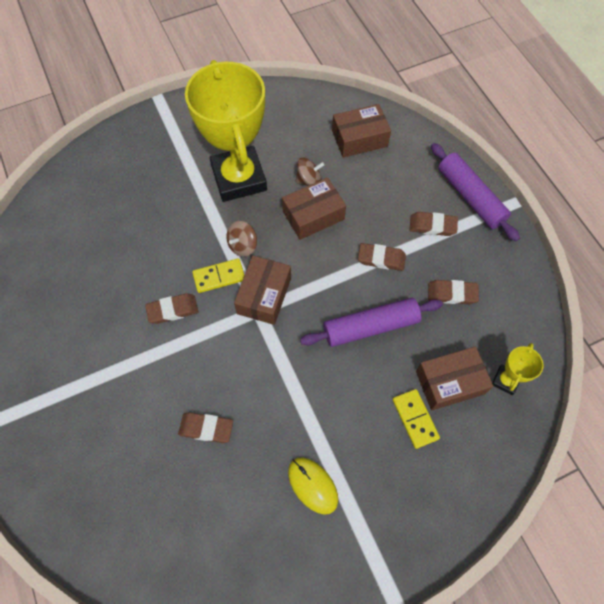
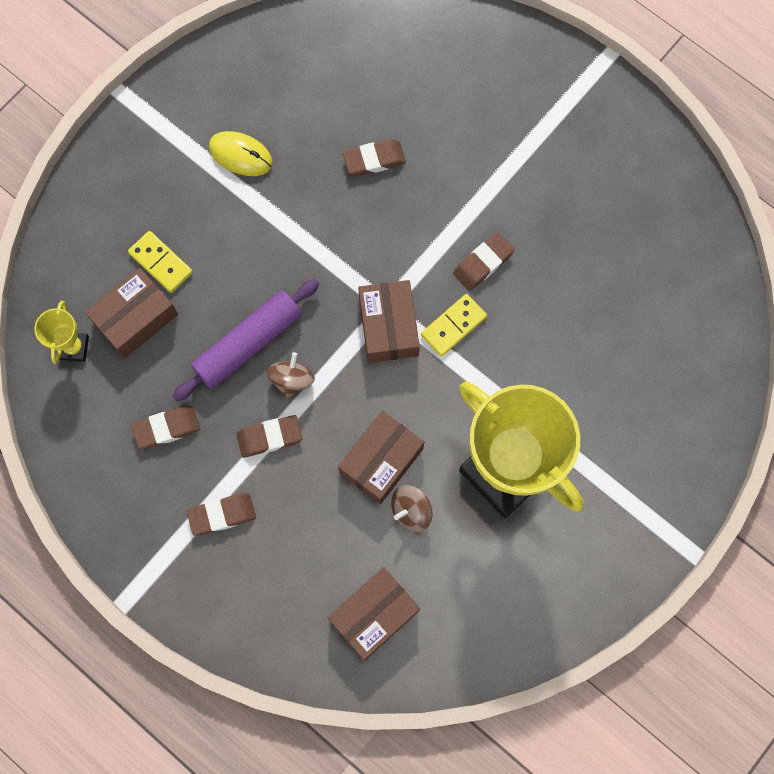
camera: 155 degrees right, 10 degrees up
(242, 245) = (447, 378): brown spinning top -> brown spinning top (292, 380)
(470, 197) = (186, 584): purple rolling pin -> none

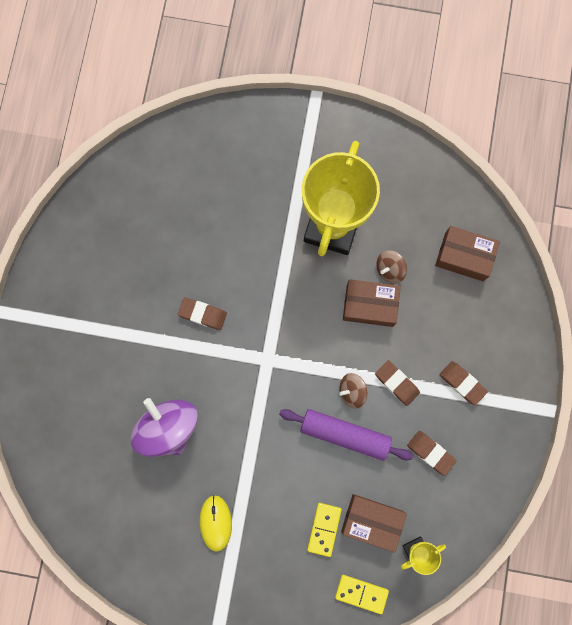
camera: 120 degrees left, 5 degrees up
(374, 160) = (168, 427): brown eraser -> purple spinning top
(388, 326) = (280, 350): brown box -> none
(411, 511) = (389, 269): brown spinning top -> brown spinning top turned 120 degrees clockwise
(453, 326) = (256, 309): yellow domino -> yellow domino (361, 593)

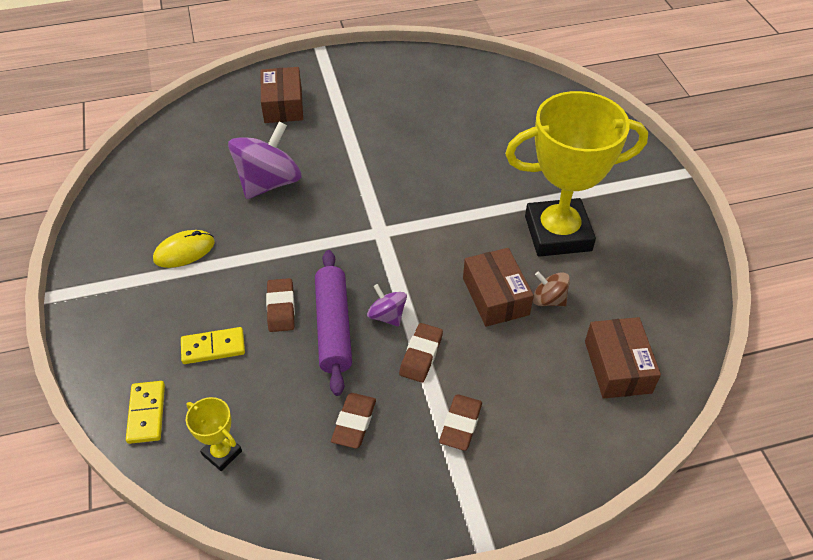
camera: 65 degrees right, 30 degrees down
(202, 314) = (397, 168): brown eraser -> brown eraser (281, 308)
(352, 391) = (387, 316): brown spinning top -> purple spinning top
(372, 521) = (241, 391): brown box -> brown box (283, 105)

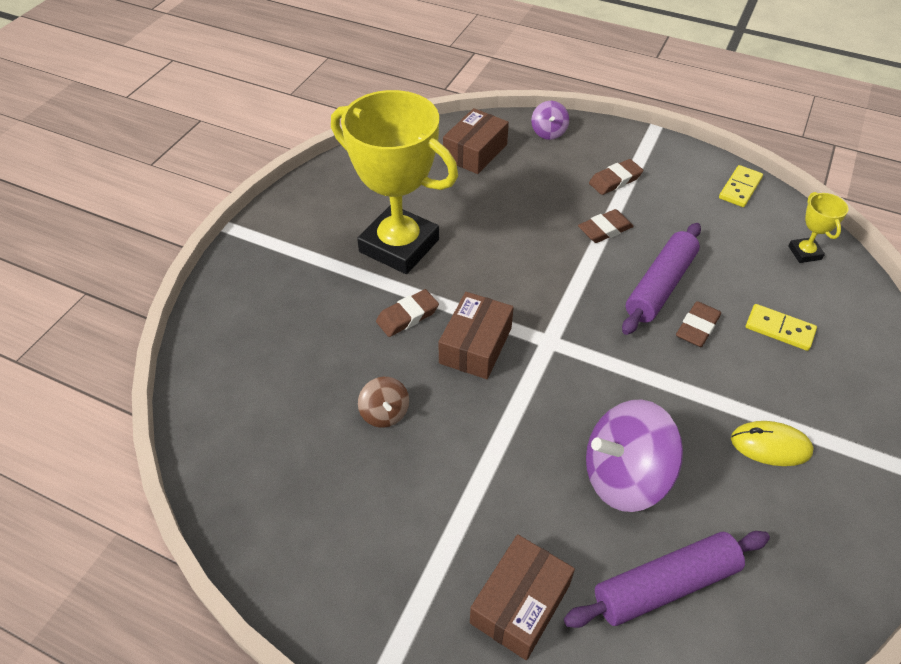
camera: 140 degrees left, 0 degrees up
(146, 413) = (860, 310): yellow domino -> yellow domino (740, 188)
(214, 148) = (665, 585): none -> purple rolling pin
(354, 422) = (690, 219): brown eraser -> brown eraser (407, 316)
(387, 316) = (607, 269): purple spinning top -> purple spinning top (548, 132)
(495, 296) = (506, 233): brown box -> brown box (475, 345)
(548, 300) = (469, 209): brown spinning top -> brown spinning top (385, 413)

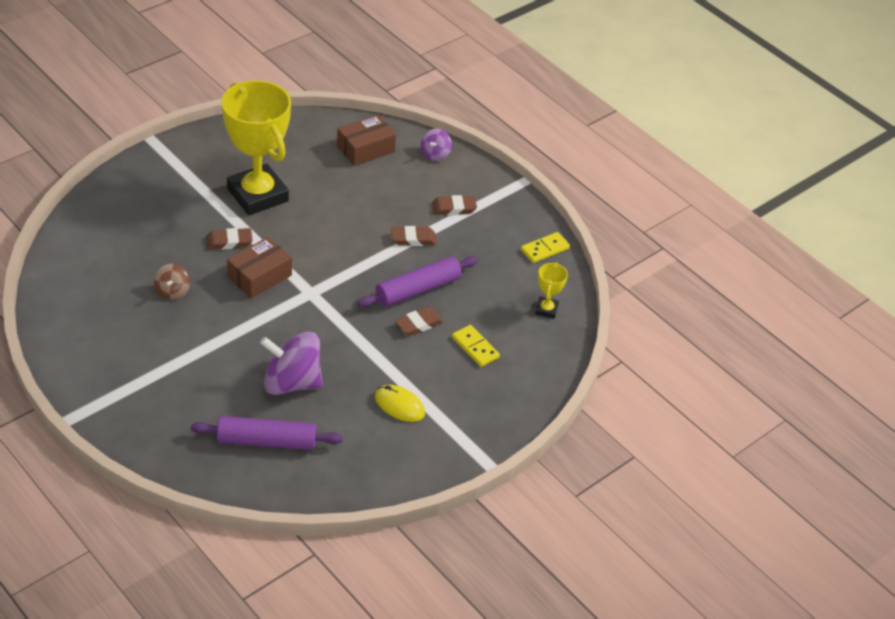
camera: 20 degrees right, 5 degrees down
(520, 604) = (177, 415): brown box -> none

